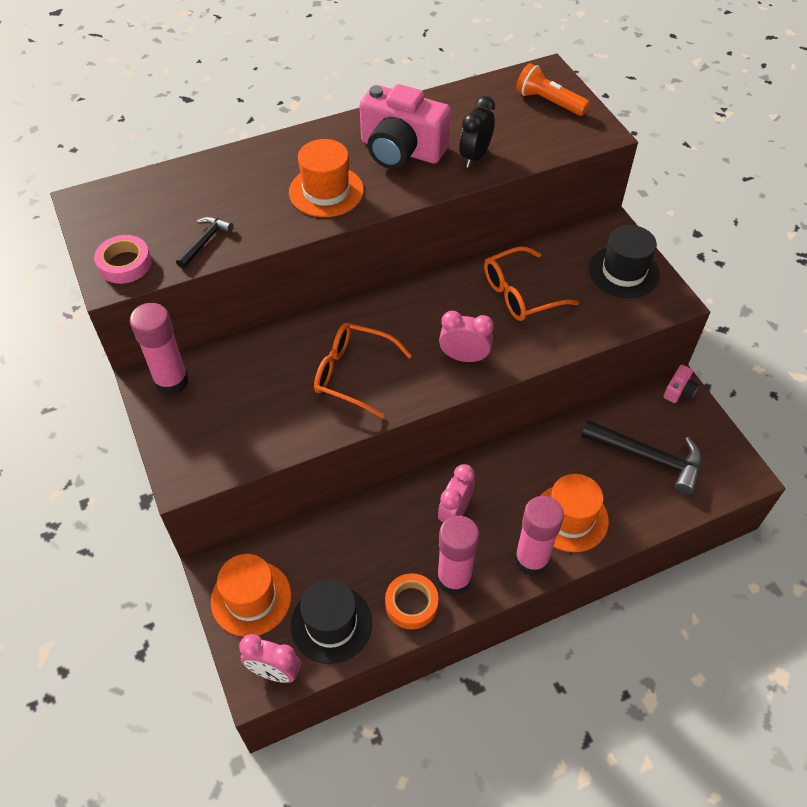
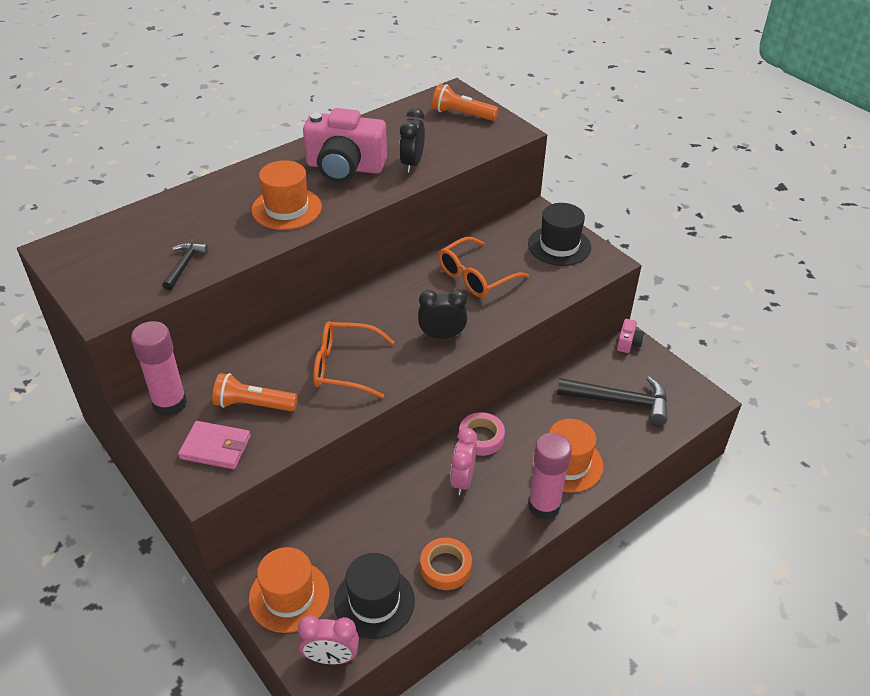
camera: 15 degrees left, 10 degrees down
(125, 264) = (111, 295): pink tape -> pink tape (481, 437)
(203, 439) = (216, 447): none -> pink wallet
(251, 399) = (253, 404): none -> orange flashlight
(454, 578) = (478, 537): pink glue stick -> none
(464, 357) = (442, 335): pink clock -> black clock

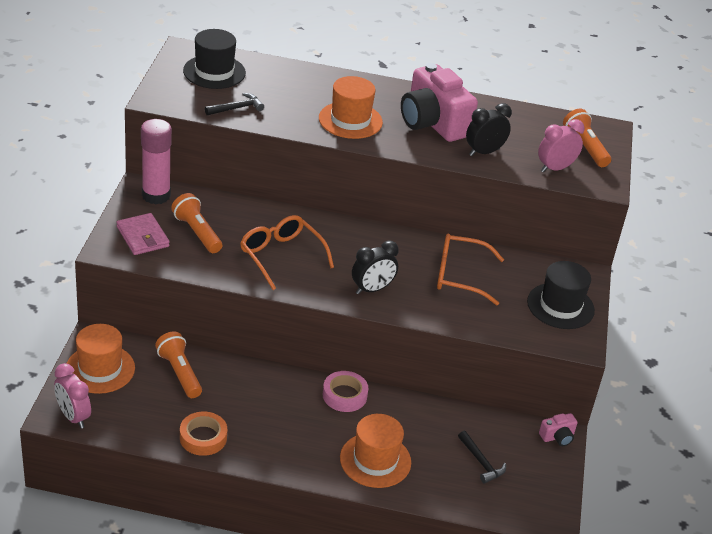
camera: 45 degrees right, 5 degrees down
(352, 536) = (179, 373): none -> orange flashlight
(374, 602) = (137, 415): black hat -> black hat (214, 72)
(442, 335) = (372, 289): black clock -> black clock turned 105 degrees clockwise
(462, 480) = (291, 406): pink clock -> pink clock (555, 168)
(544, 506) = (317, 466): pink glue stick -> none
(619, 401) = (481, 462): black hammer -> black hammer, size x0.54

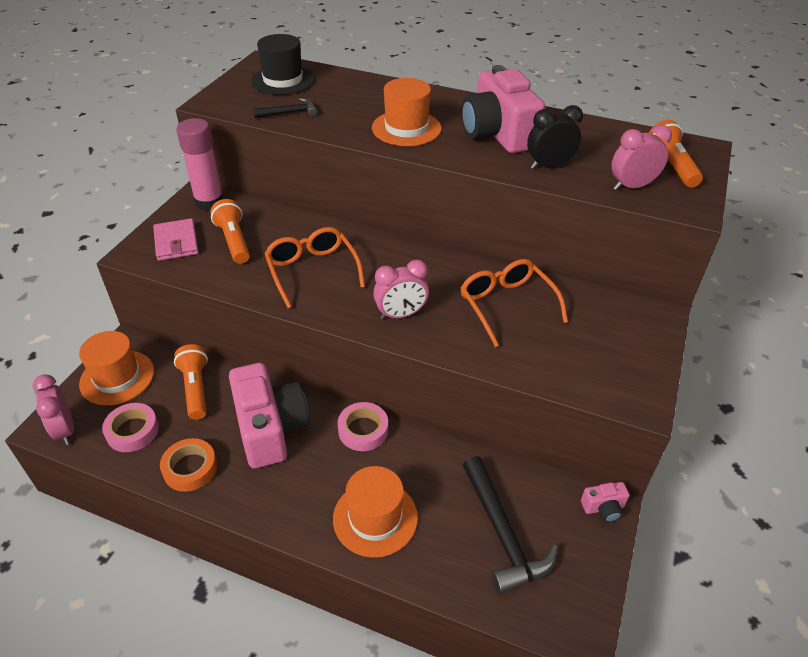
camera: 15 degrees right, 5 degrees up
(137, 412) = (132, 431): none -> pink tape
(261, 400) = (270, 428): none -> pink camera
(372, 289) = (400, 315): black clock -> pink clock
(460, 276) = (507, 305): orange glasses -> orange glasses turned 45 degrees clockwise
(481, 462) = (502, 534): black hammer -> black hammer, size x1.84
(560, 306) = (622, 350): black hat -> none

